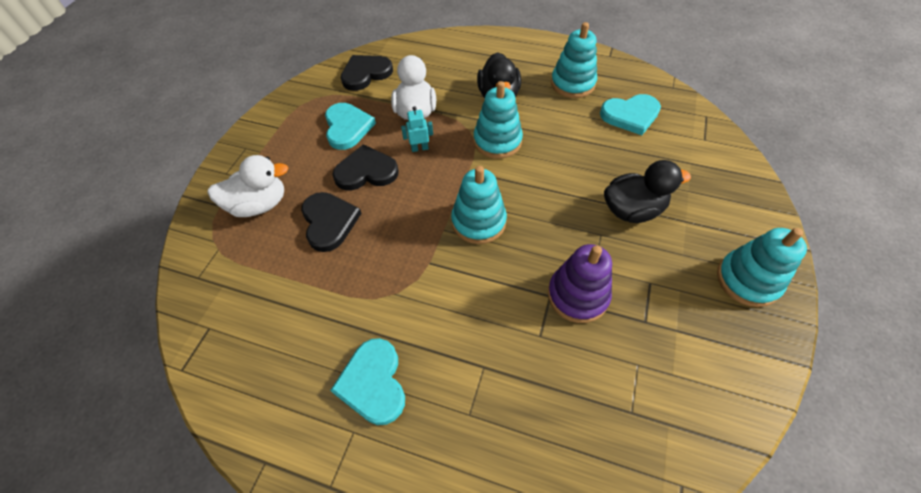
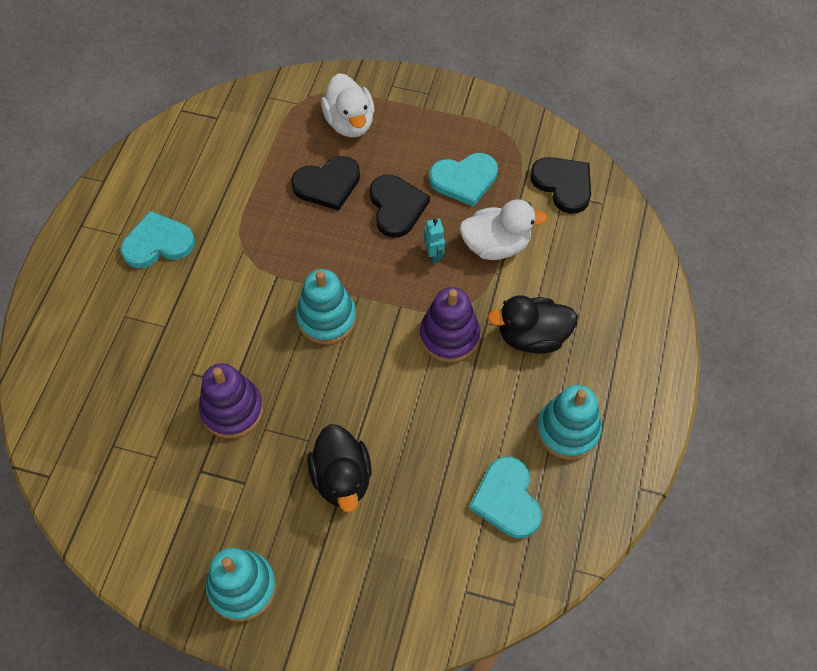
camera: 85 degrees right, 5 degrees up
(497, 141) = (449, 336): turquoise stacking toy -> purple stacking toy

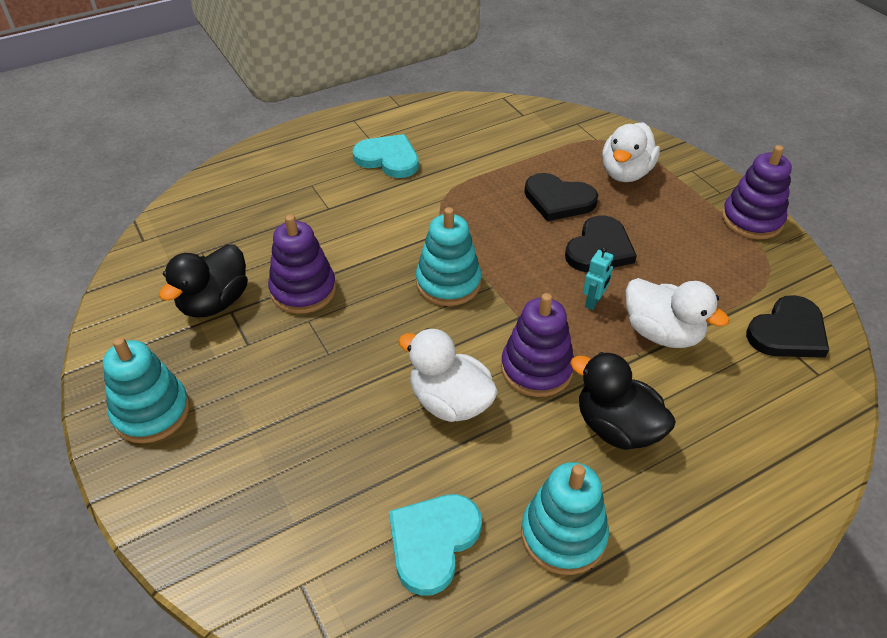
camera: 45 degrees right, 15 degrees down
(342, 478) = (318, 401): black duck -> black duck (214, 302)
(423, 405) = (450, 402): none -> white duck
(464, 180) = (686, 268): turquoise heart -> none
(468, 104) = (751, 220): none -> purple stacking toy
(563, 185) = (788, 332): black heart -> black heart turned 45 degrees clockwise

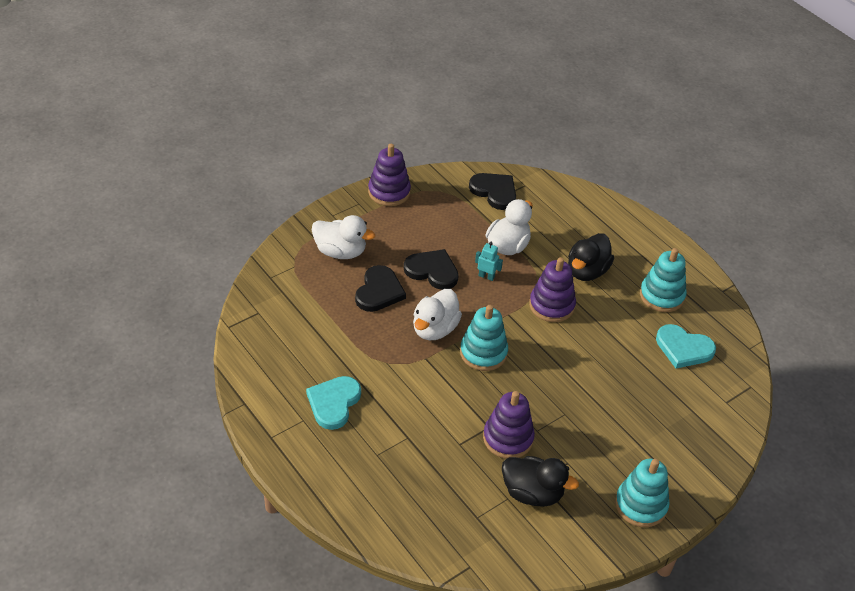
camera: 100 degrees left, 0 degrees up
(450, 402) = (589, 346): white duck -> white duck (434, 329)

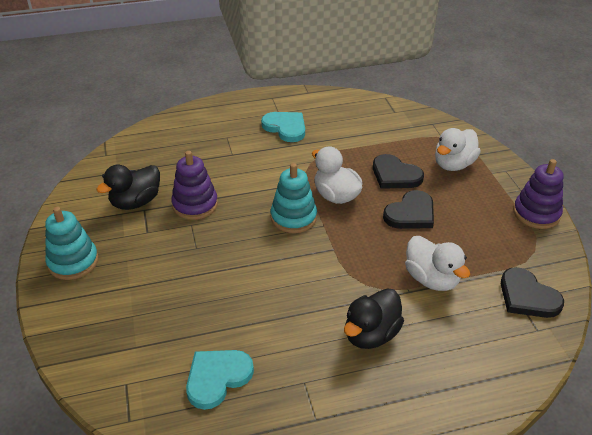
camera: 115 degrees right, 5 degrees down
(486, 276) = (391, 248): turquoise robot -> none
(494, 192) = (527, 296): black heart -> black heart turned 75 degrees clockwise
(551, 305) = (331, 285): purple stacking toy -> none
(587, 271) = (371, 334): black duck -> black duck turned 105 degrees counterclockwise
(662, 296) = (304, 393): turquoise stacking toy -> none

